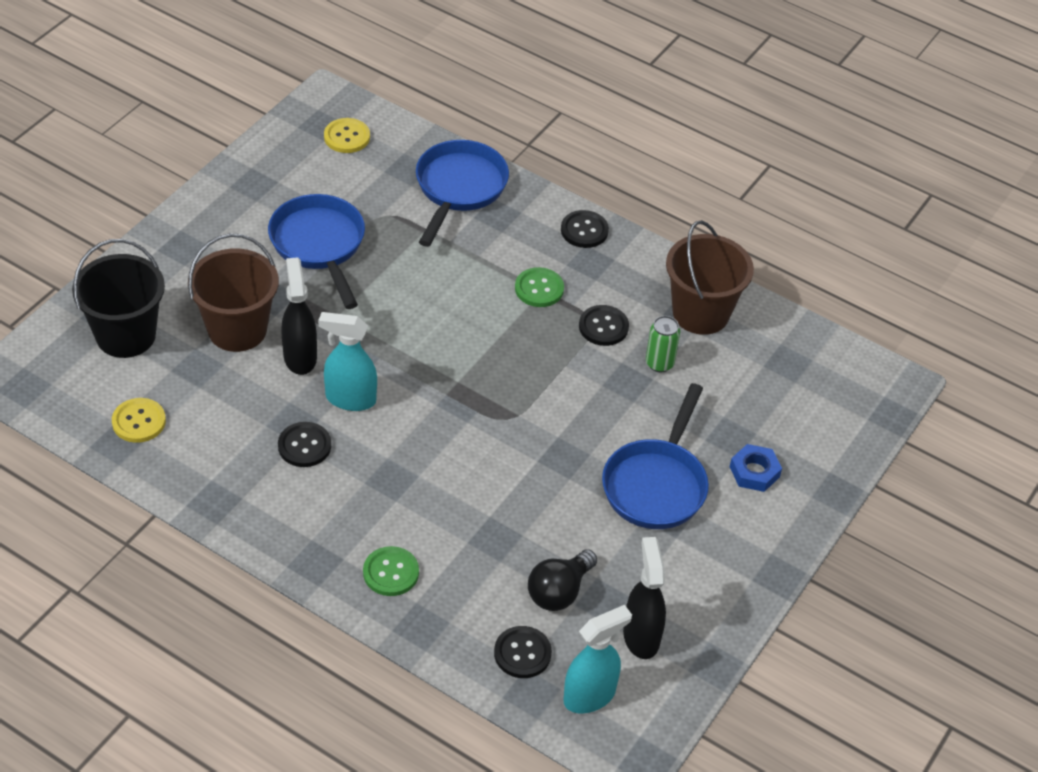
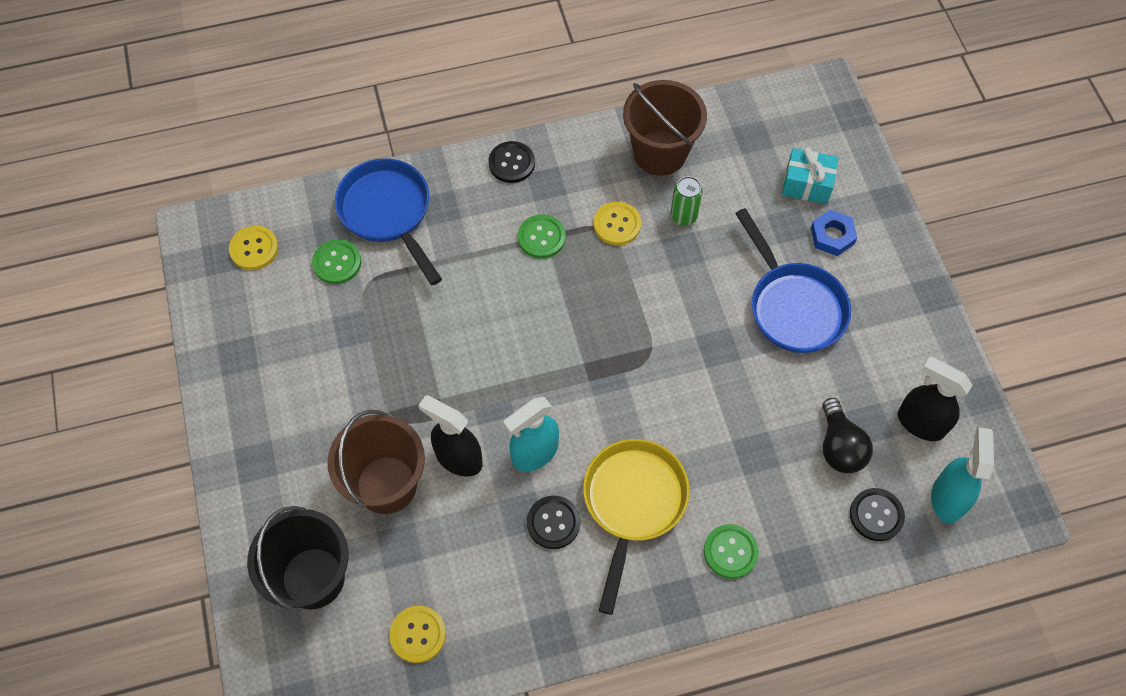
camera: 45 degrees left, 15 degrees up
(319, 246) = (353, 356): blue pan -> none
(369, 485) = (633, 504): none -> yellow pan
(385, 188) = (337, 262): none -> green button
(603, 327) = (617, 224): black button -> yellow button
(784, 426) = (807, 184): none -> turquoise gift

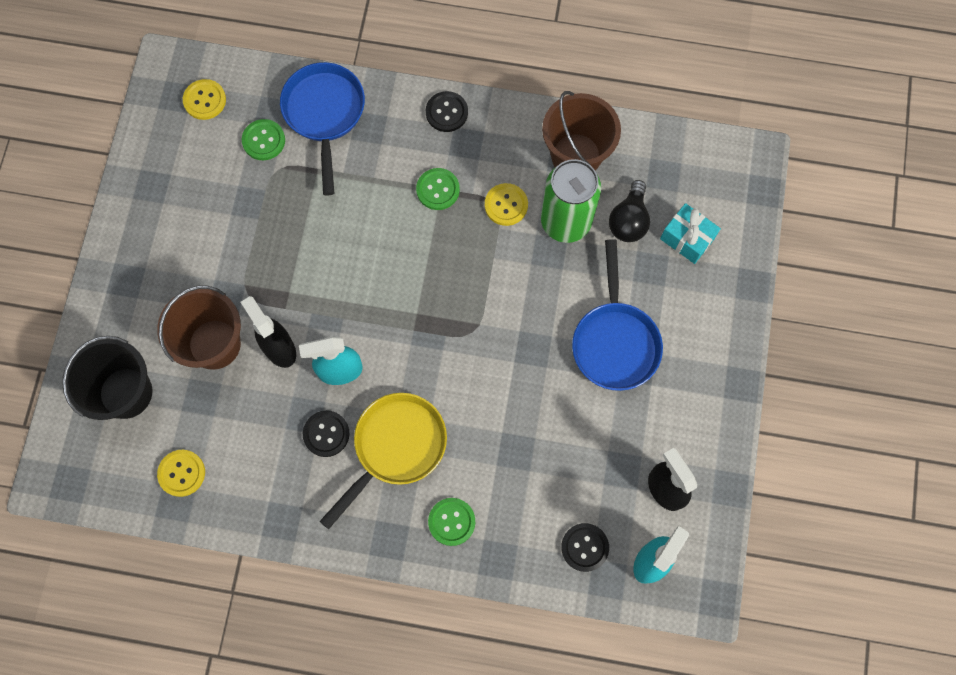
camera: 25 degrees right, 10 degrees up
(683, 216) = (565, 221): green can -> green can, size x2.02
(832, 236) = (683, 294): blue nut -> none
(839, 447) = (586, 477): black light bulb -> black light bulb (628, 220)

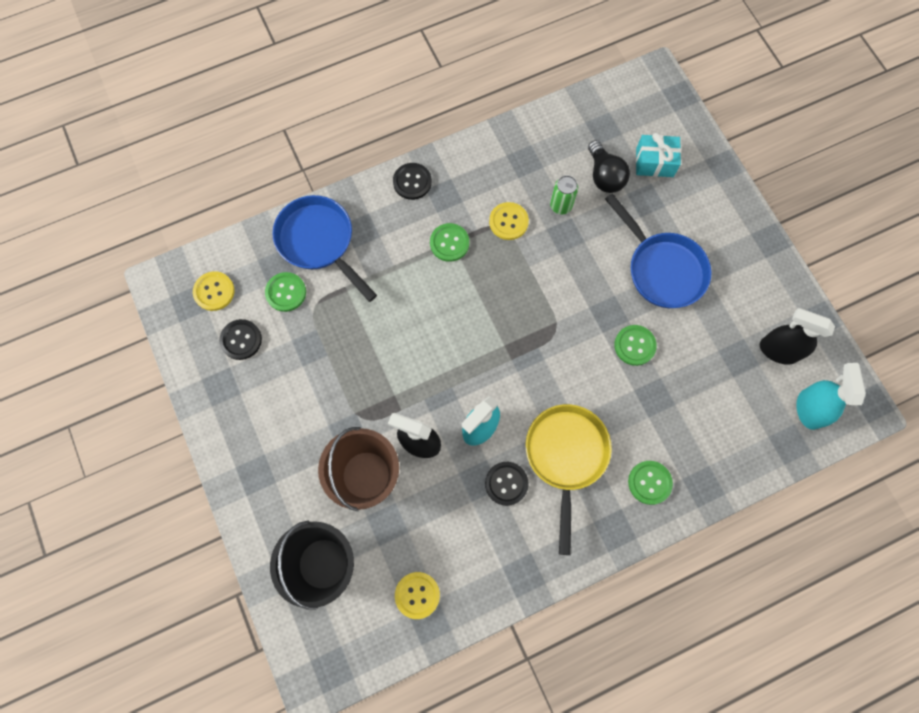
camera: 35 degrees left, 0 degrees up
(534, 393) = (634, 345): none -> green button
(565, 221) = (561, 206): green can -> green can, size x0.50
(576, 156) = (531, 154): brown bucket -> none
(584, 547) = (756, 432): black button -> black button (241, 340)

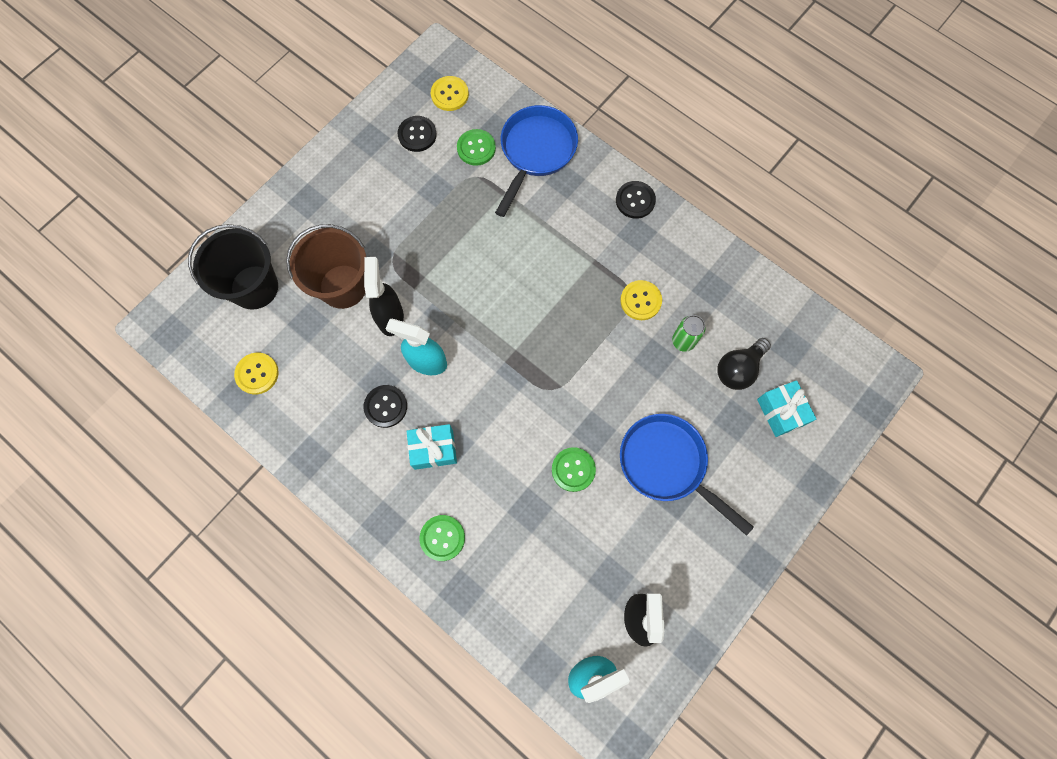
camera: 65 degrees right, 0 degrees up
(449, 243) = (591, 258): green button -> none
(566, 456) = (433, 449): yellow pan -> turquoise gift
(662, 269) = (667, 464): blue pan -> blue pan turned 105 degrees clockwise

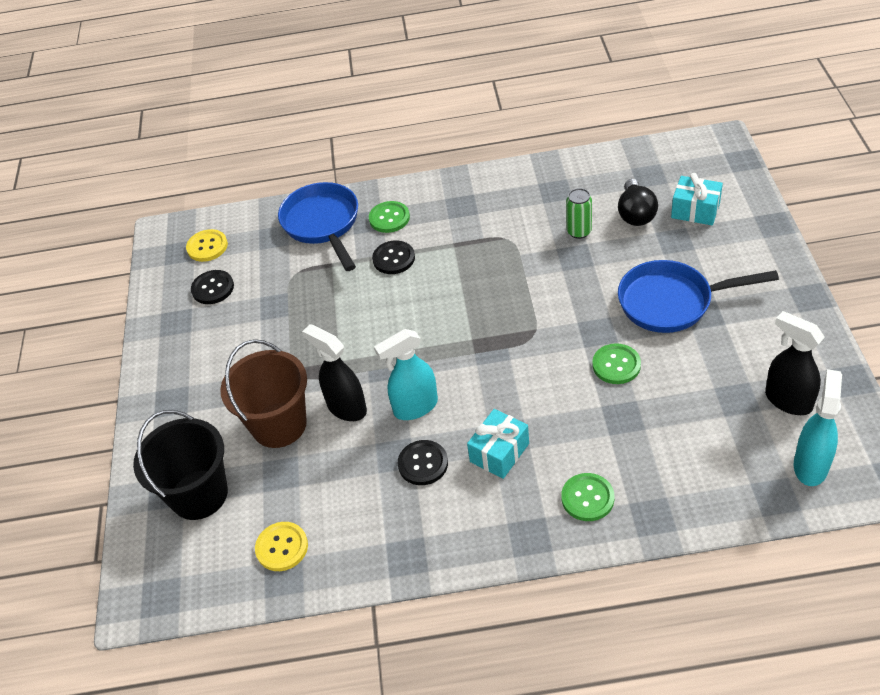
camera: 40 degrees left, 25 degrees down
(476, 148) = (273, 258): green button -> green button (389, 218)
(635, 200) = (434, 191): black button -> black button (393, 258)
(640, 301) = (518, 236): yellow button -> none

